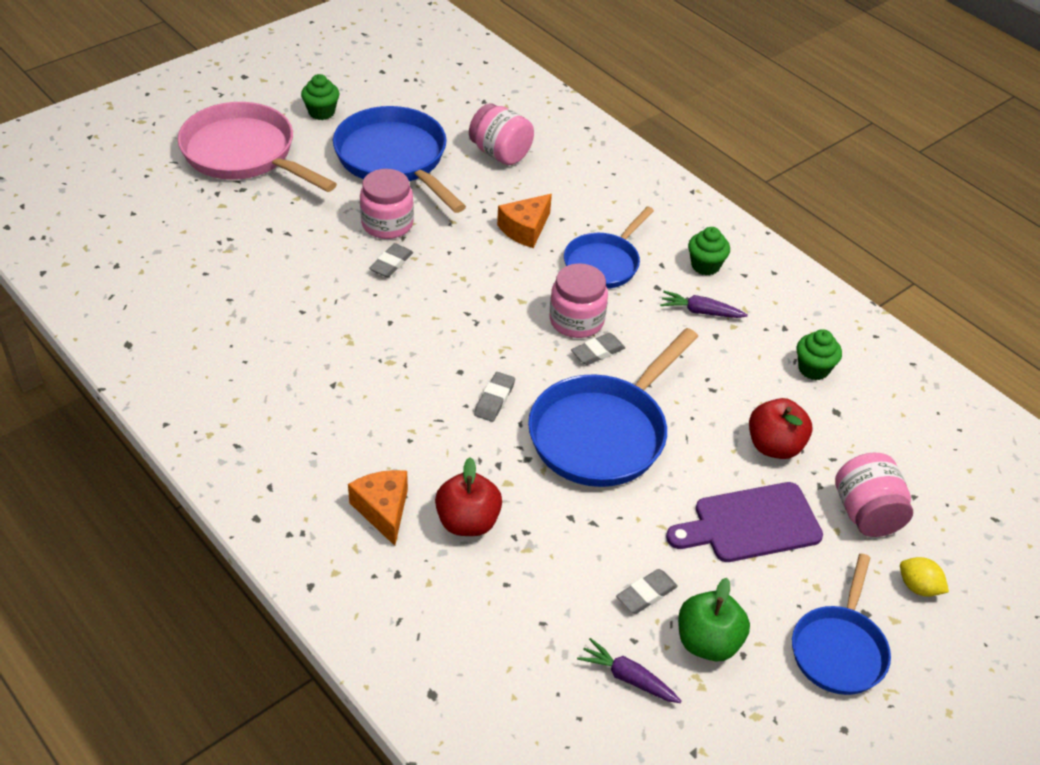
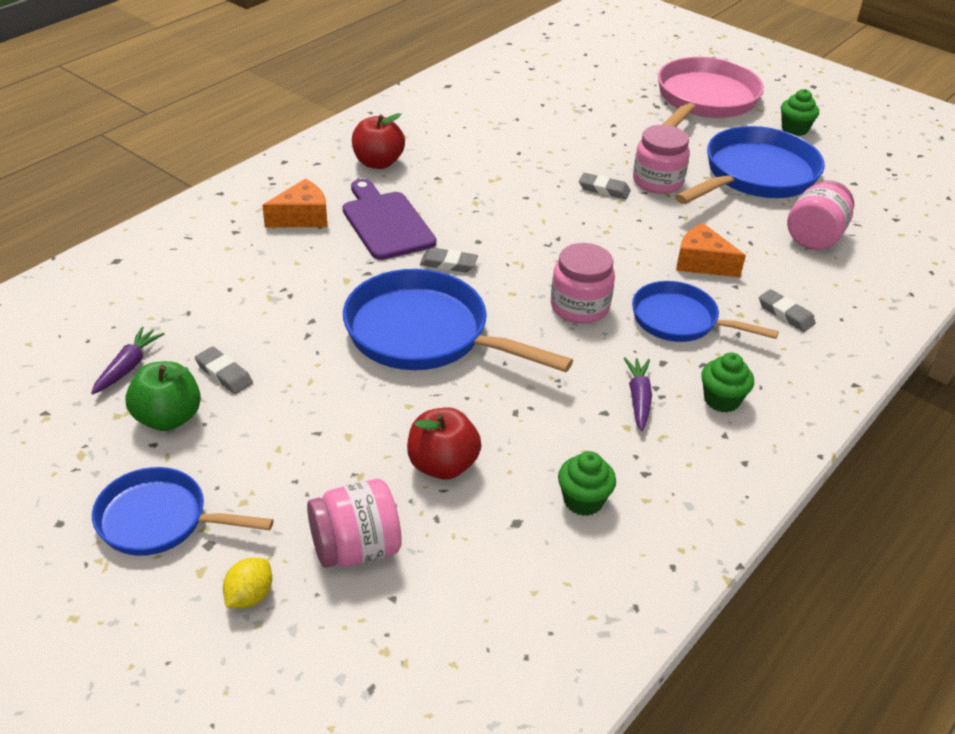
camera: 80 degrees right, 5 degrees down
(468, 522) = (296, 262): red apple -> red apple (378, 163)
(597, 352) = (539, 324): grey eraser -> grey eraser (785, 314)
(750, 524) = (323, 446): purple cutting board -> purple cutting board (386, 222)

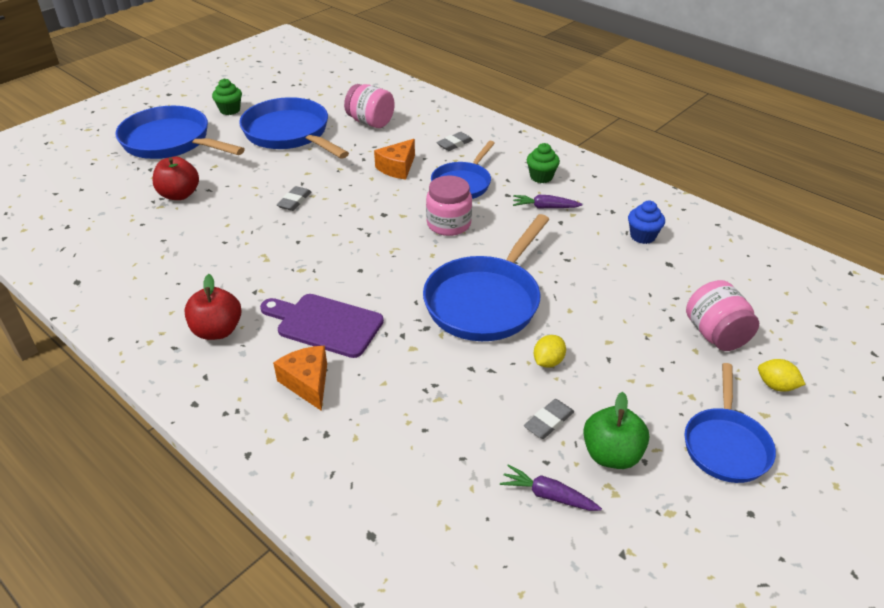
camera: 85 degrees left, 0 degrees up
(316, 380) = (548, 361): none -> yellow lemon
(386, 222) = (325, 324): purple cutting board -> purple cutting board turned 45 degrees clockwise
(442, 465) = (627, 294): red apple -> red apple (179, 195)
(448, 264) = (391, 287): grey eraser -> none
(583, 501) = (642, 236): green cupcake -> blue cupcake
(657, 181) = (288, 175): pink jar -> none
(704, 100) = (171, 142): pink pan -> blue pan

